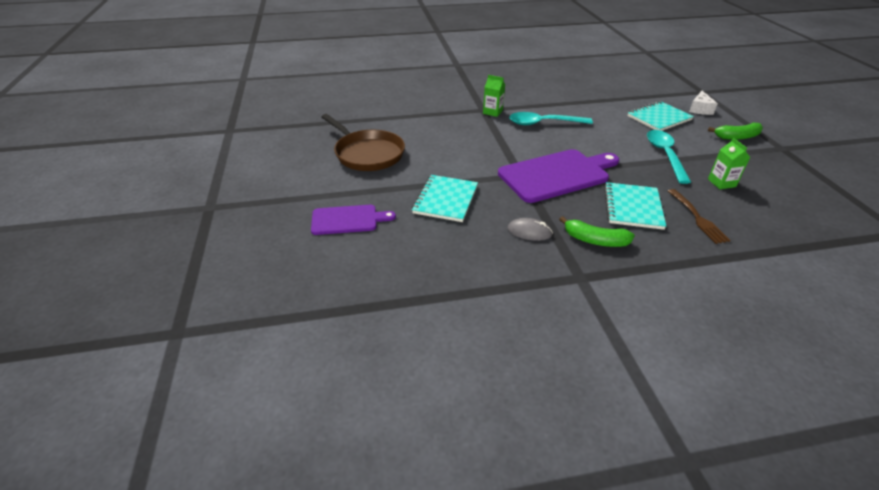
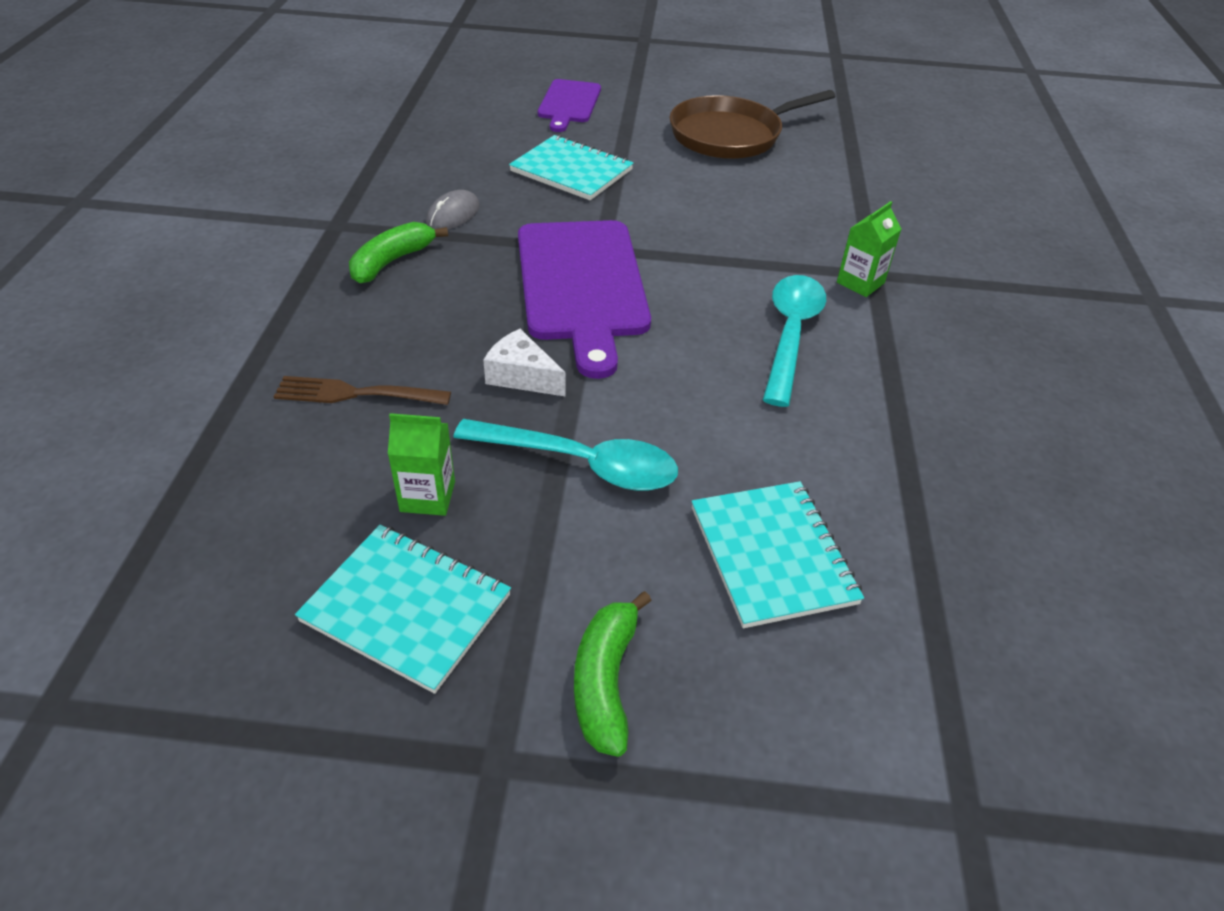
camera: 105 degrees right, 5 degrees up
(632, 207) = (438, 331): turquoise notebook -> turquoise notebook (407, 608)
(700, 109) = (814, 703): white cheese -> white cheese (522, 376)

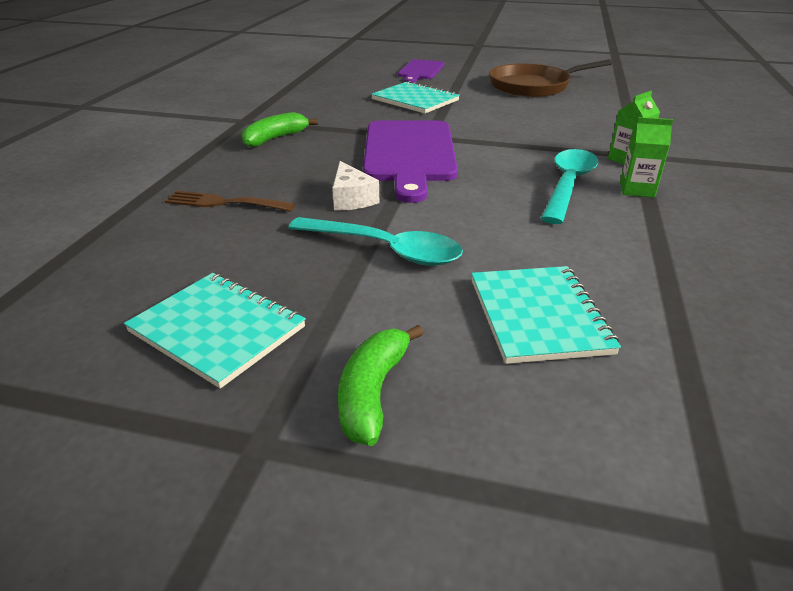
camera: 10 degrees right, 10 degrees down
(427, 496) = (258, 262): green carton -> green carton (637, 189)
(453, 214) = (325, 118): grey mouse -> none
(522, 376) = (351, 199): white cheese -> white cheese turned 150 degrees counterclockwise

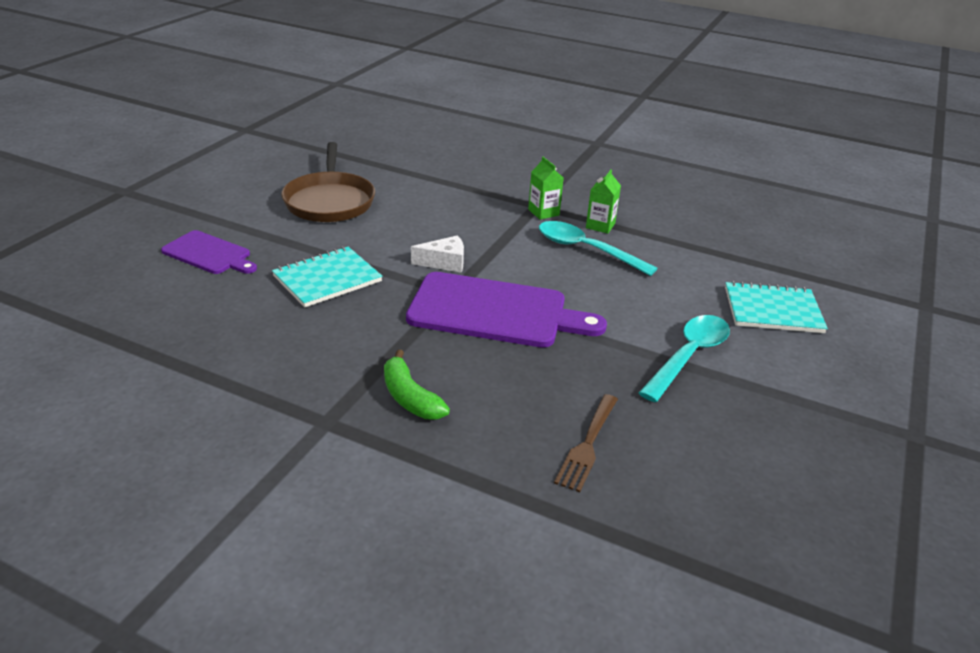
camera: 80 degrees left, 0 degrees up
(217, 329) = (808, 452): turquoise notebook -> none
(351, 199) = (592, 361): white cheese -> white cheese (444, 263)
(373, 392) = (860, 387): green banana -> none

